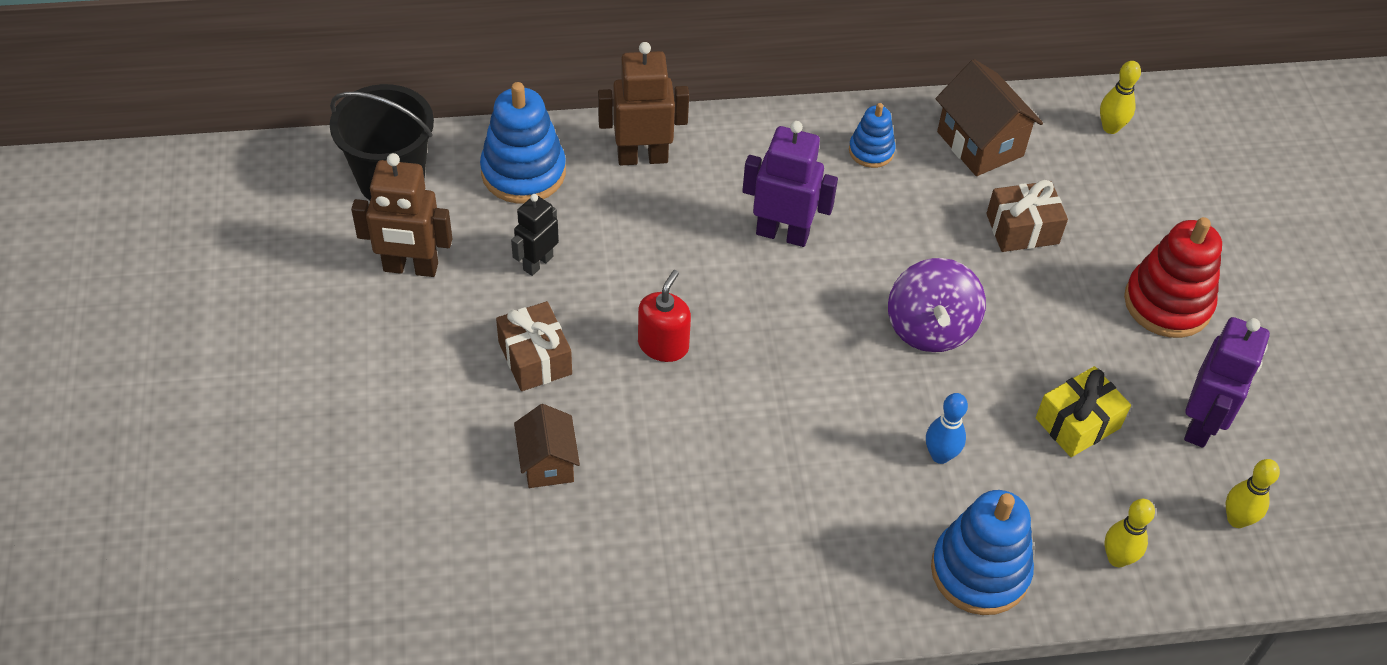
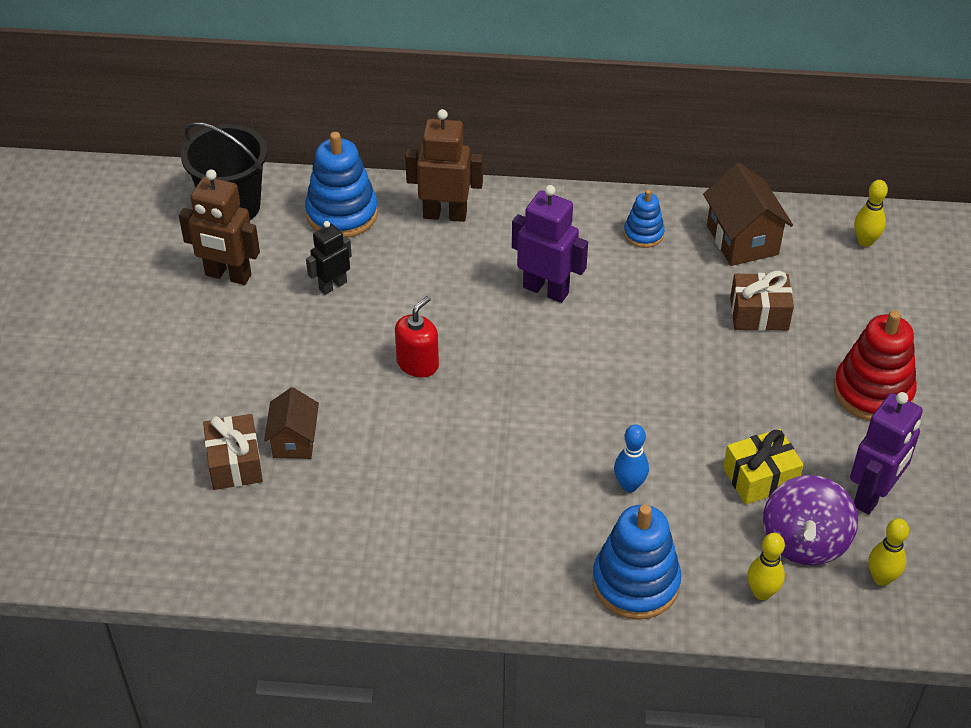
camera: 15 degrees right, 5 degrees down
(535, 358) = (308, 359): brown gift -> brown gift (235, 463)
(930, 328) = (652, 382): purple spinning top -> purple spinning top (804, 541)

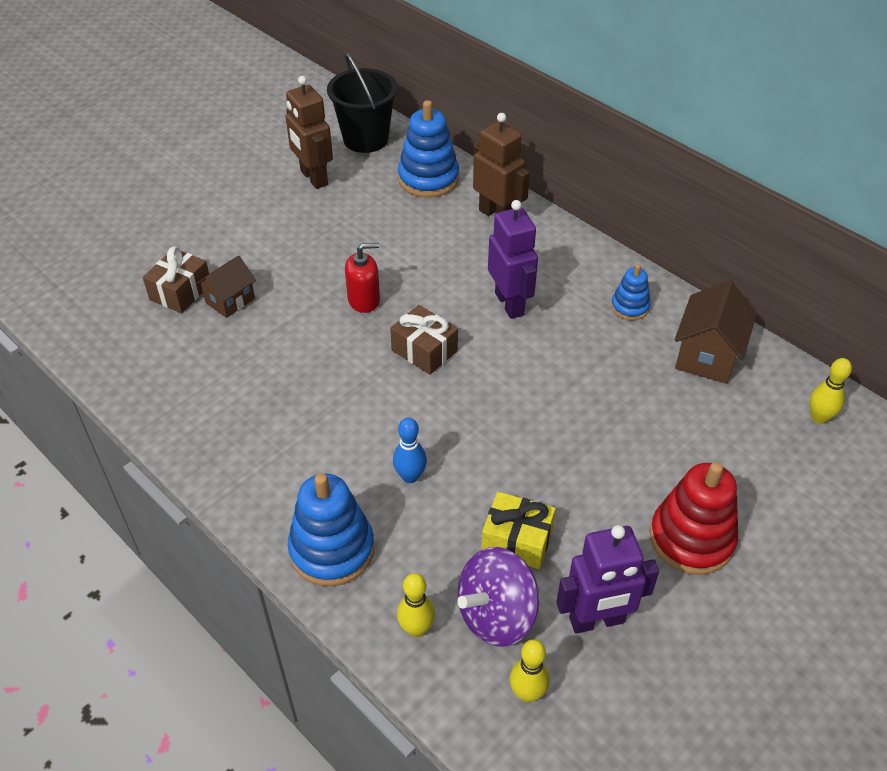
camera: 40 degrees right, 0 degrees up
(332, 285) = (369, 219): black robot -> none
(759, 313) = (659, 417): brown gift -> brown gift (424, 350)

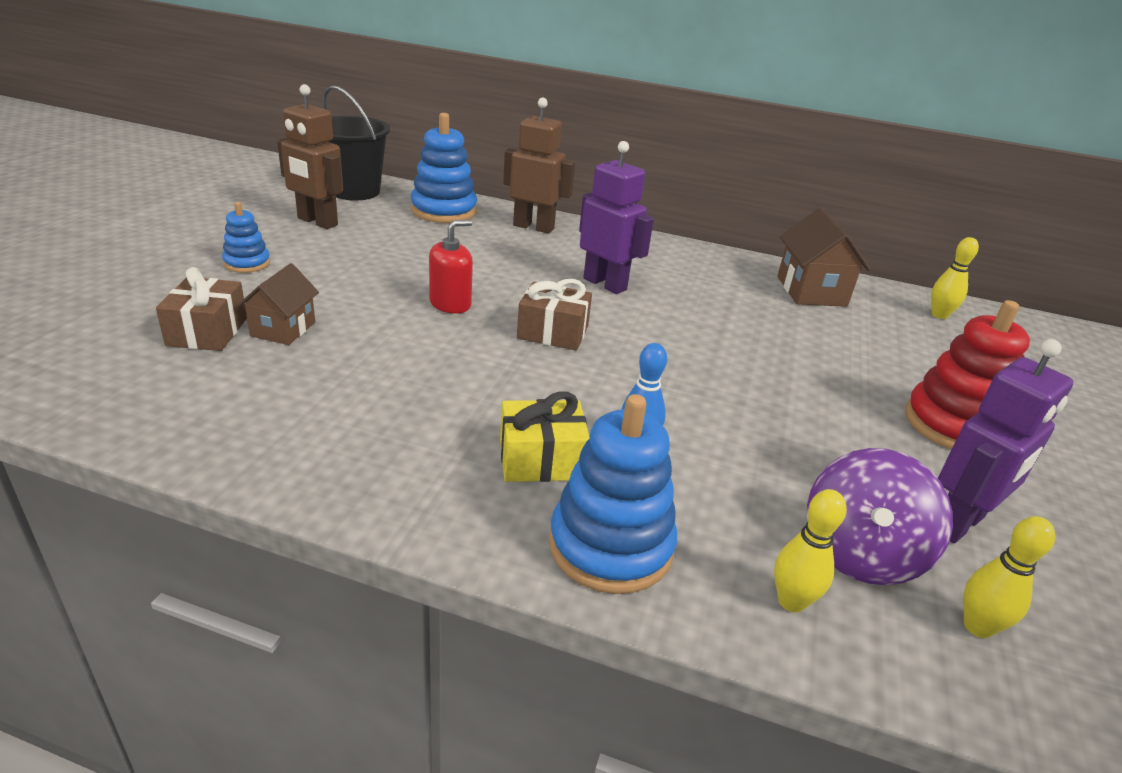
camera: 30 degrees left, 15 degrees down
(517, 540) = (805, 472): yellow gift -> yellow gift (541, 459)
(630, 307) = (714, 270): blue stacking toy -> blue stacking toy (247, 263)

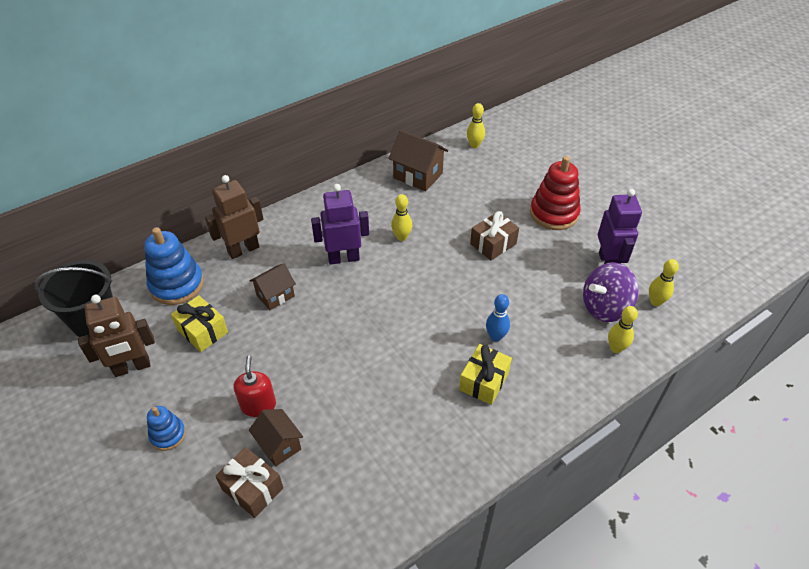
camera: 50 degrees left, 15 degrees up
(399, 240) = (202, 331): none -> yellow gift
(450, 304) = (311, 345): red soap dispenser -> red soap dispenser (258, 405)
(495, 262) = (275, 295): none -> brown house
(553, 332) = (378, 313): brown gift -> brown gift (493, 244)
(610, 546) = (554, 388): blue stacking toy -> none
(696, 311) = (401, 237): none -> yellow bowling pin
(860, 553) = (605, 307): purple spinning top -> purple spinning top turned 90 degrees clockwise

